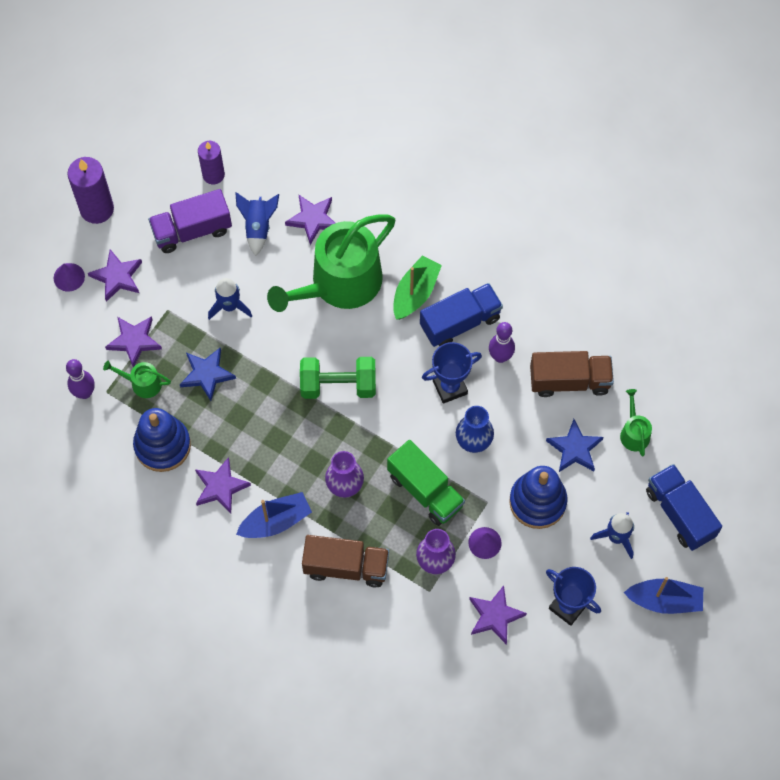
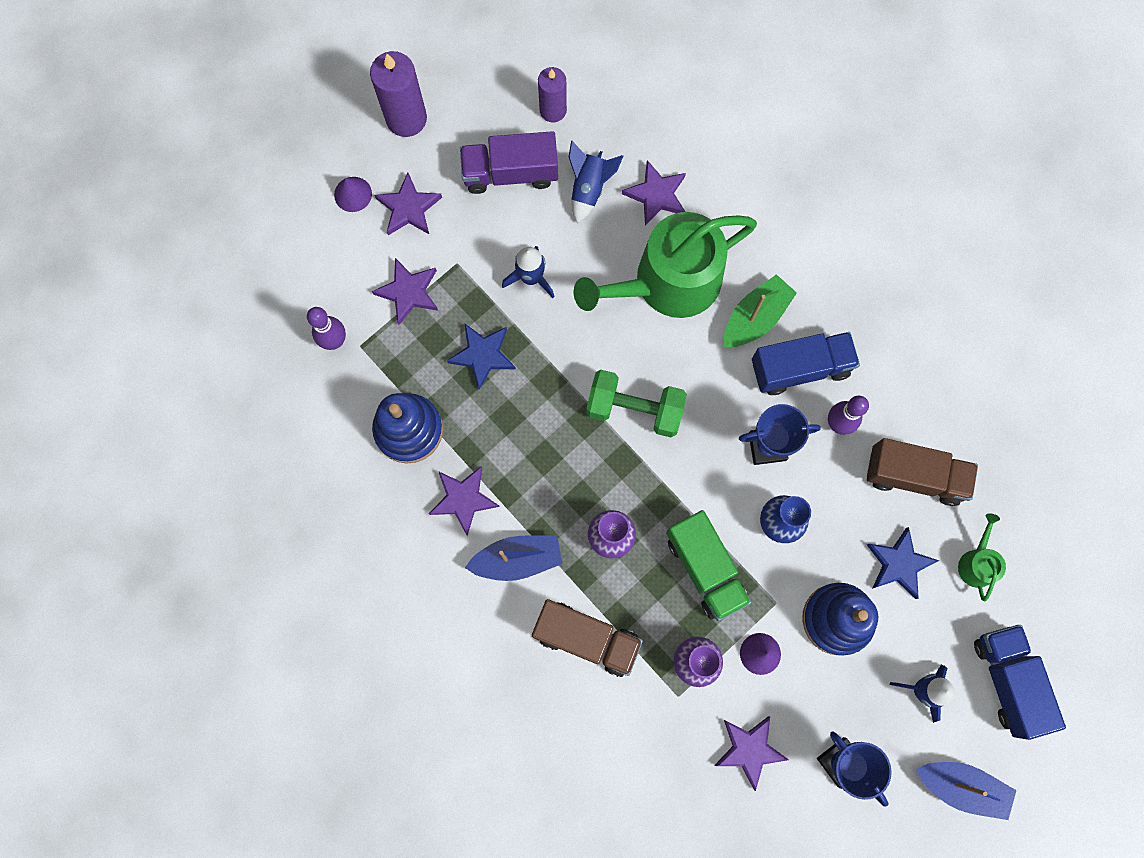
camera: 15 degrees right, 10 degrees up
(142, 383) = (404, 347): green watering can -> none

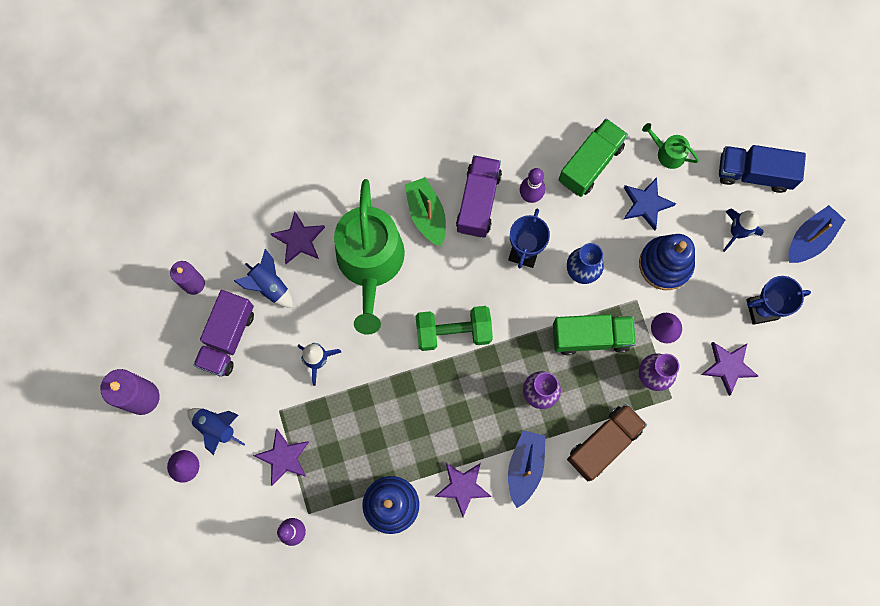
camera: 65 degrees left, 0 degrees up
(409, 208) = (216, 427): purple star -> blue rocket
(483, 355) = (360, 423): blue star -> none
(634, 409) = (453, 332): green dumbbell -> green dumbbell turned 45 degrees clockwise
(800, 368) = (478, 202): blue truck -> purple truck
(914, 476) = (590, 164): brown truck -> green truck

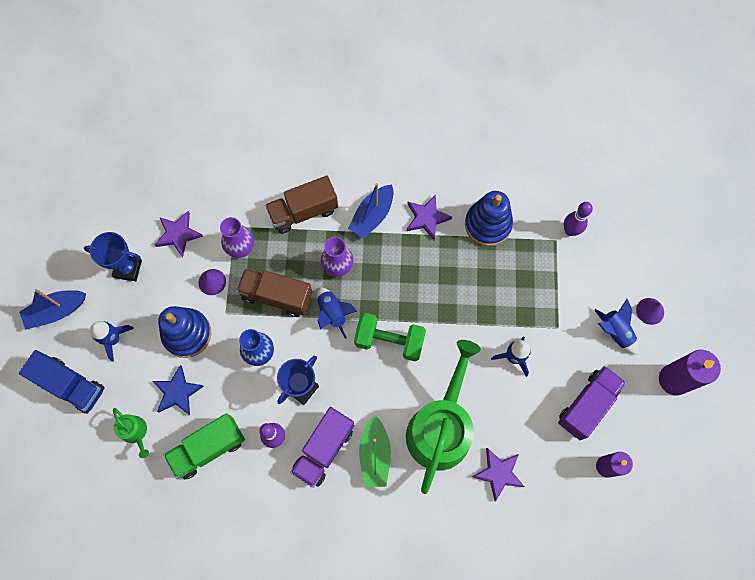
camera: 160 degrees left, 5 degrees down
(269, 285) = (537, 439): blue rocket -> blue rocket (332, 313)
(283, 457) = (564, 289): purple star -> none
(591, 337) = (277, 296): green truck -> brown truck

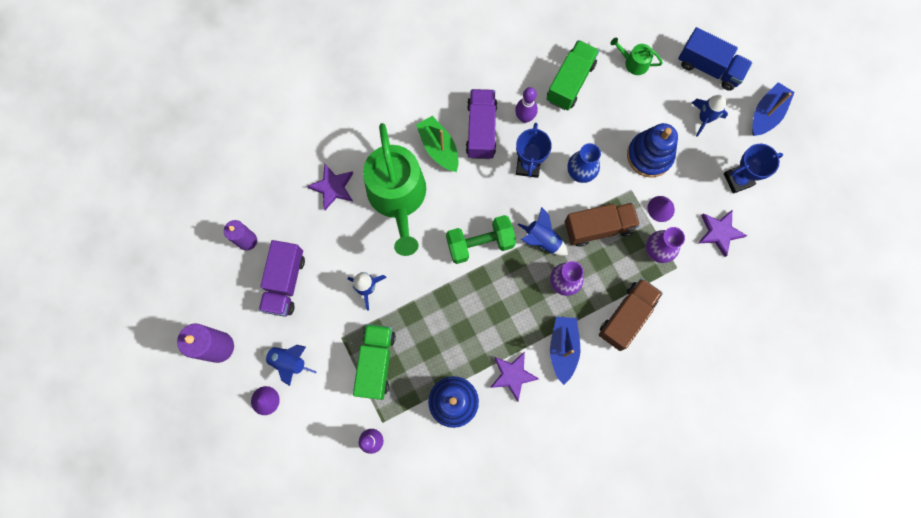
camera: 150 degrees right, 5 degrees up
(71, 385) = (709, 67): blue truck -> blue truck turned 150 degrees counterclockwise
(178, 392) = (623, 108): blue star -> none
(537, 289) = (376, 363): none -> green truck

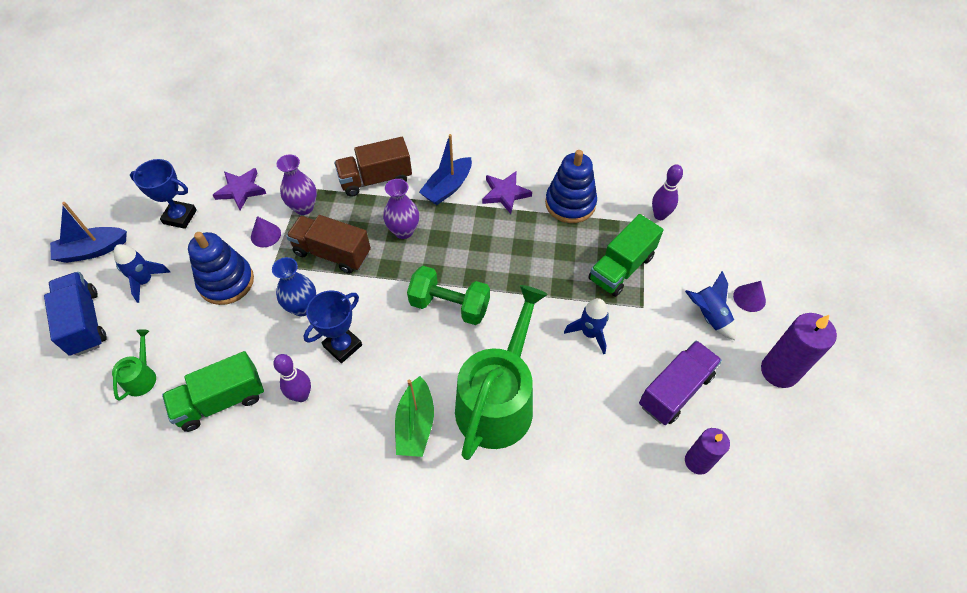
camera: 145 degrees left, 20 degrees down
(333, 187) = (563, 458): purple star -> none
(481, 130) = (356, 413): purple truck -> none
(542, 239) = (390, 274): blue rocket -> none
(633, 62) = (142, 377): green watering can -> green watering can turned 135 degrees counterclockwise

